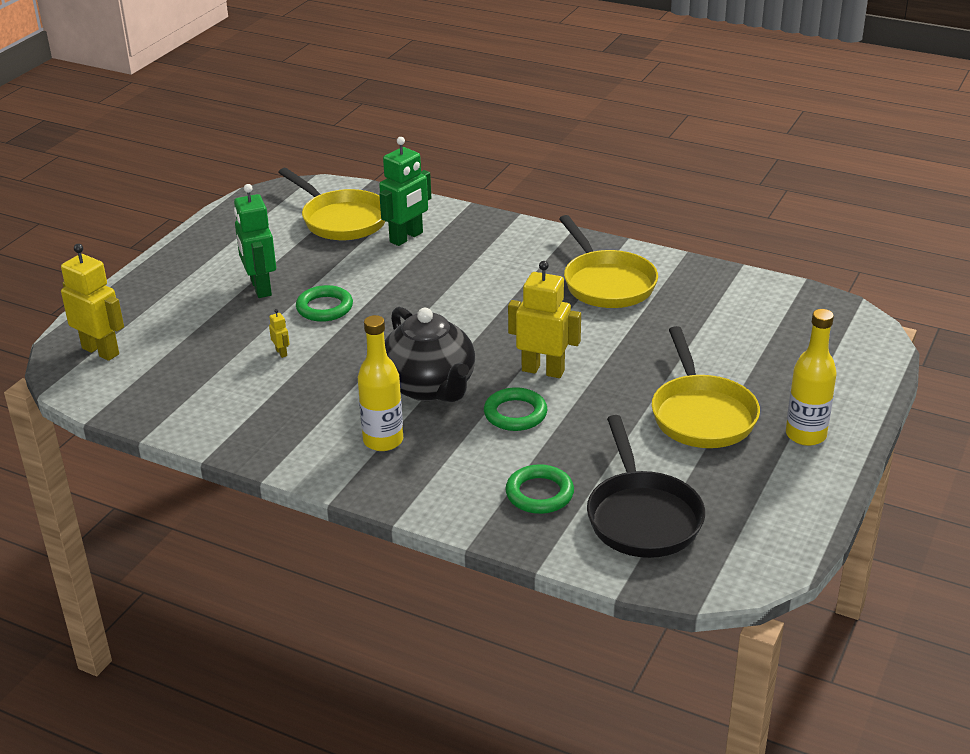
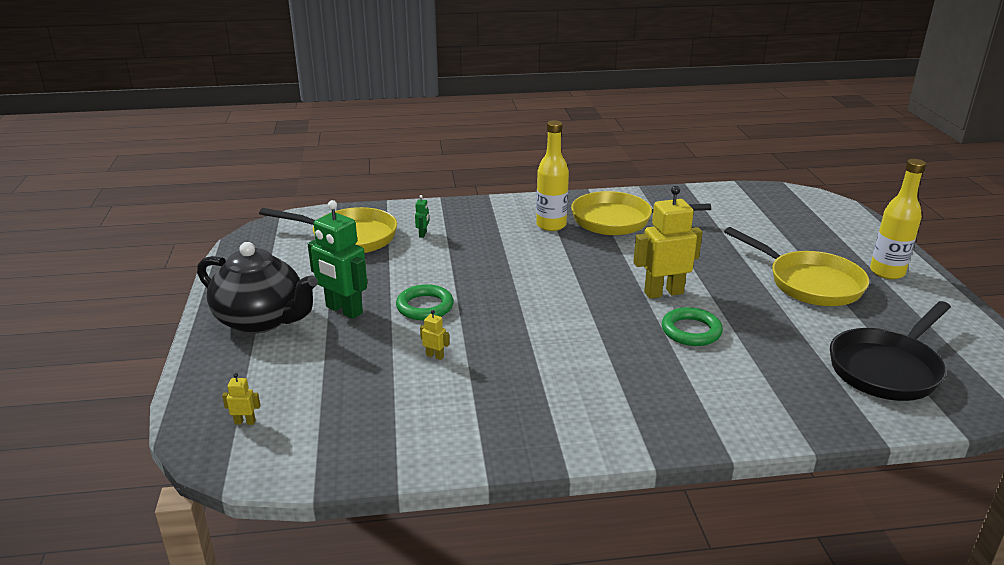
camera: 35 degrees left, 5 degrees down
(101, 351) = (245, 422): yellow robot -> yellow robot, size x0.42
(383, 441) = (623, 393): yellow bottle -> yellow bottle (551, 225)
(406, 237) = (423, 234): green robot -> green robot, size x0.42
(430, 387) = (599, 336): black teapot -> black teapot (261, 320)
(539, 494) = (798, 383): green ring -> none
(606, 283) = (617, 220): yellow pan -> yellow pan turned 150 degrees clockwise
(642, 517) = (887, 369): black pan -> black pan turned 90 degrees clockwise

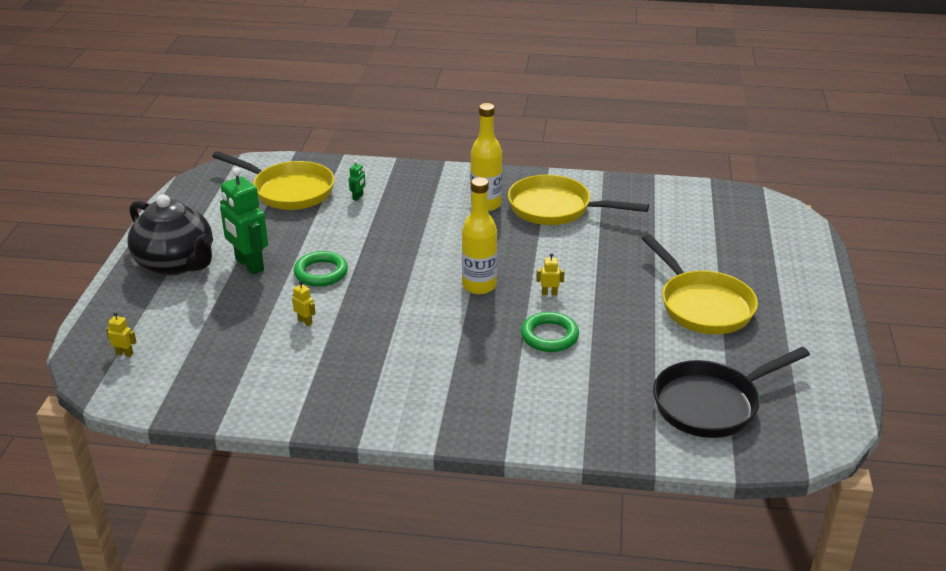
camera: 15 degrees right, 5 degrees up
(663, 293) = (549, 293): yellow robot -> yellow robot, size x0.42
(887, 272) = (793, 306): yellow bottle -> yellow bottle (479, 286)

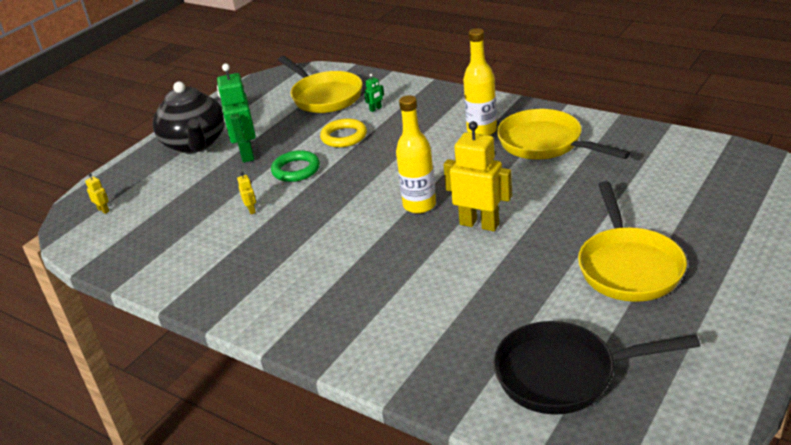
camera: 30 degrees right, 0 degrees up
(346, 230) = (344, 136): none -> yellow ring
(549, 293) = (479, 224): yellow robot -> yellow robot, size x2.40
(549, 336) = (449, 266): green ring -> none

